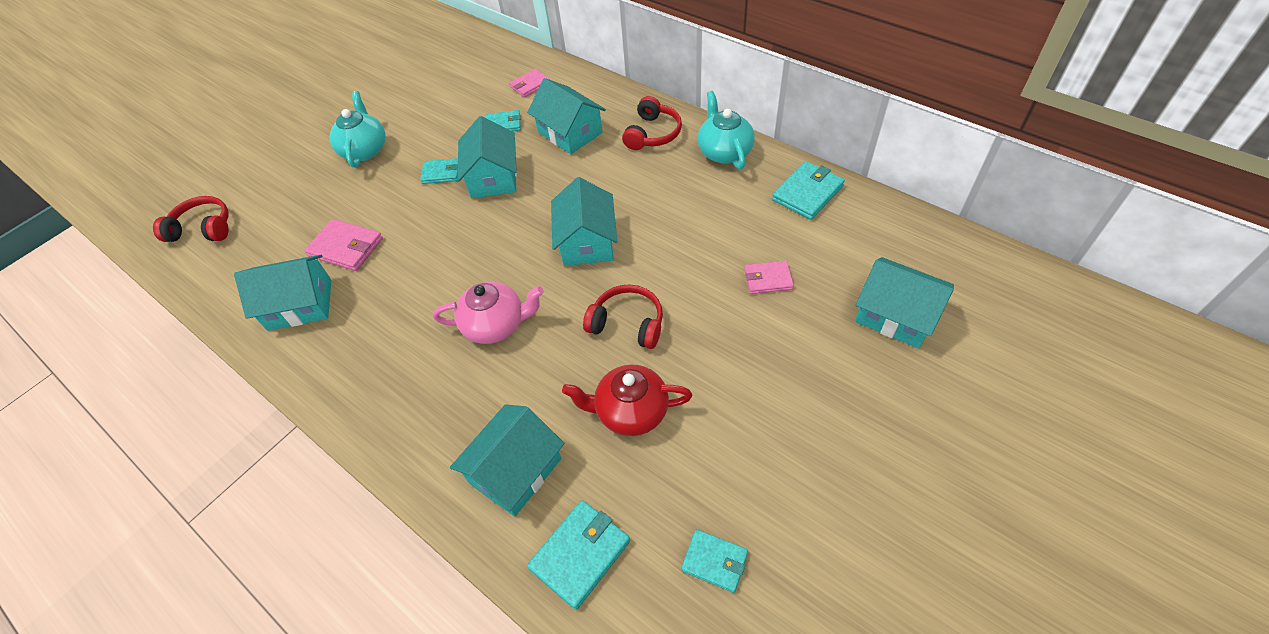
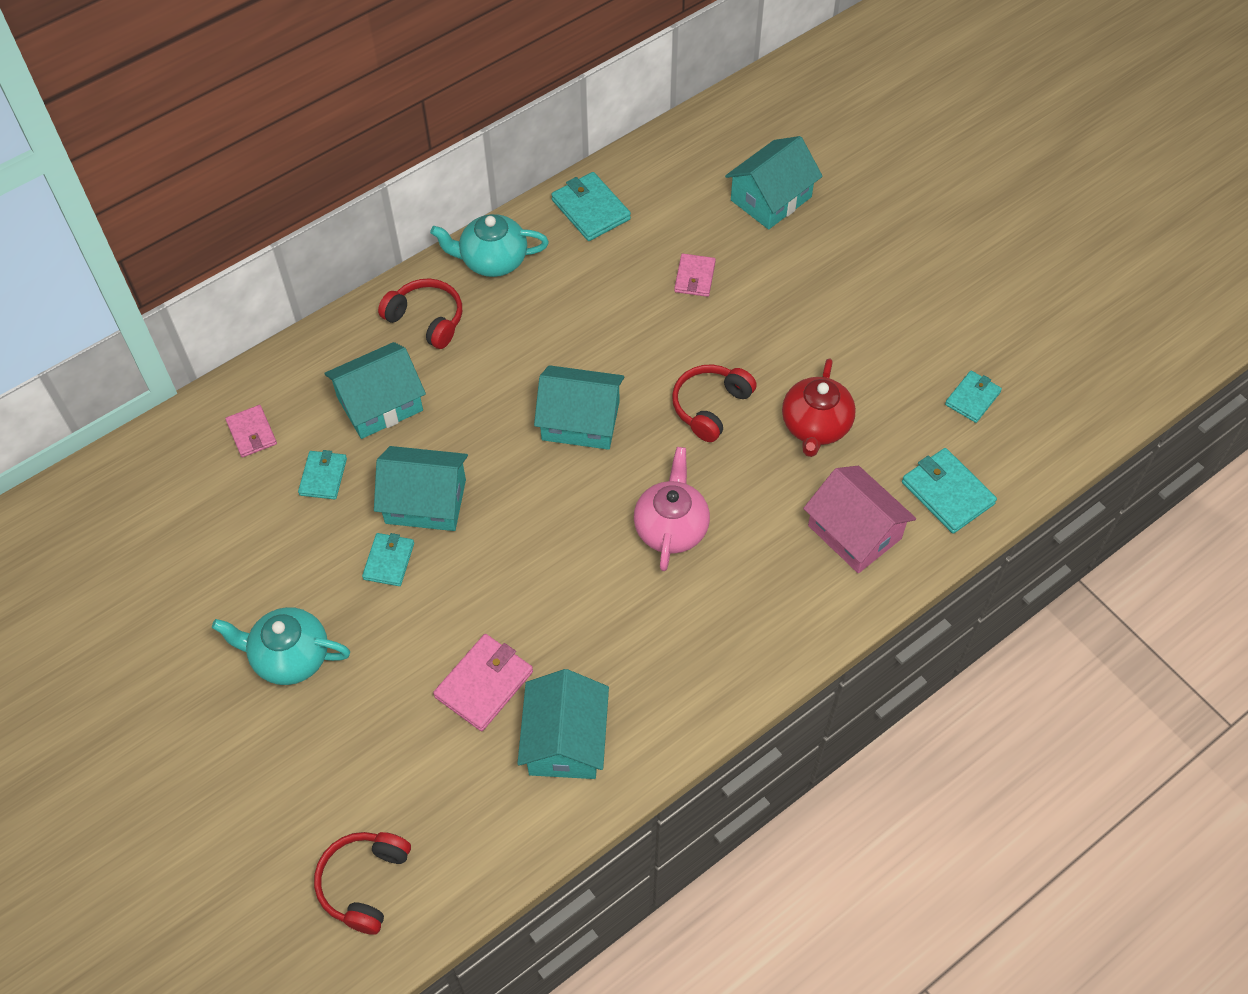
camera: 80 degrees left, 5 degrees up
(515, 470) = (854, 532): turquoise house -> pink house

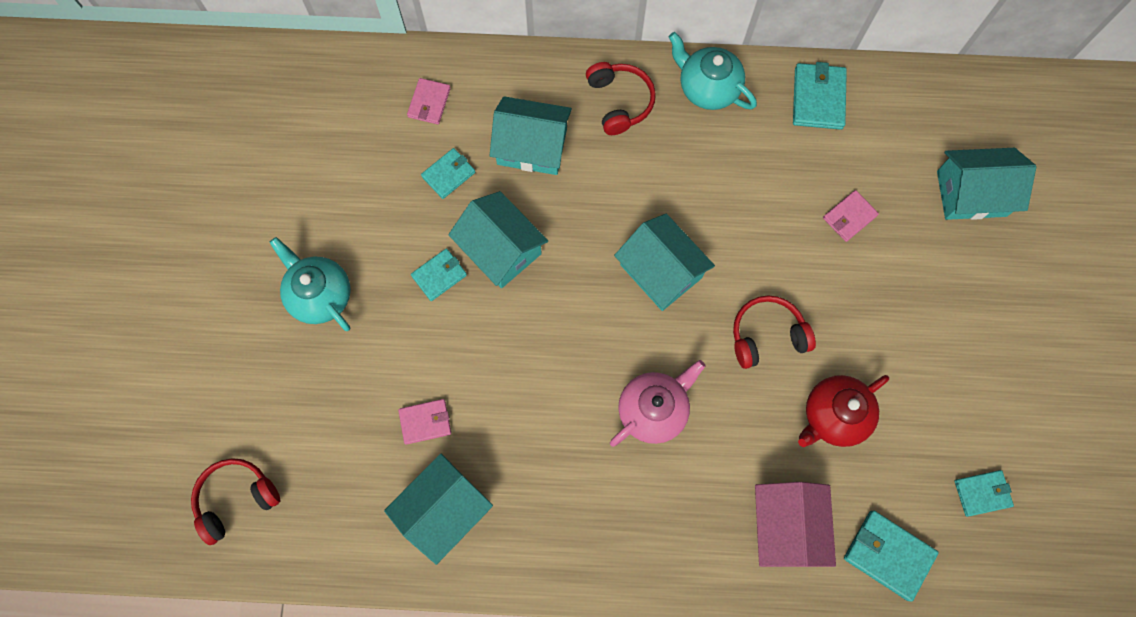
camera: 40 degrees right, 15 degrees up
(484, 684) = (425, 422): pink wallet -> pink wallet, size x0.65
(947, 493) = (888, 555): turquoise wallet -> turquoise wallet turned 60 degrees counterclockwise

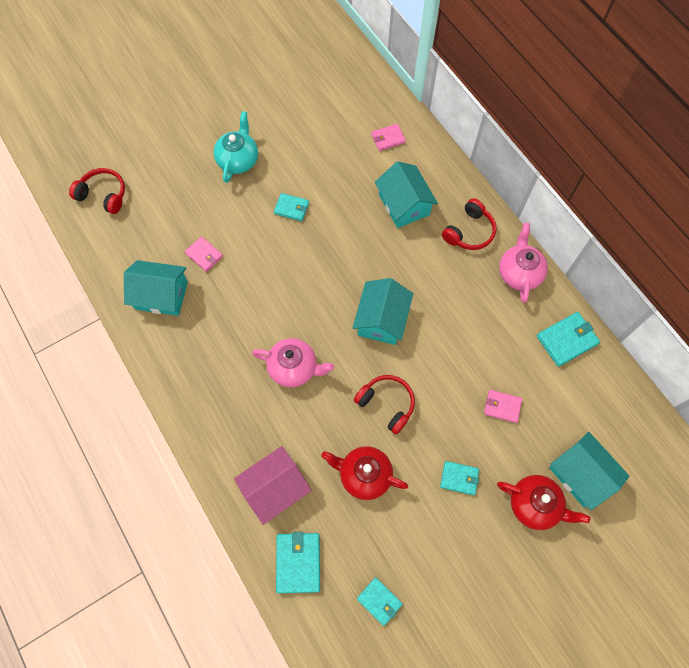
camera: 55 degrees right, 5 degrees down
(448, 174) = (353, 175): turquoise wallet -> turquoise wallet (459, 478)
(500, 249) = (330, 228): turquoise house -> none
(707, 88) = (519, 273): turquoise teapot -> pink teapot
(975, 262) = (534, 505): none -> red teapot

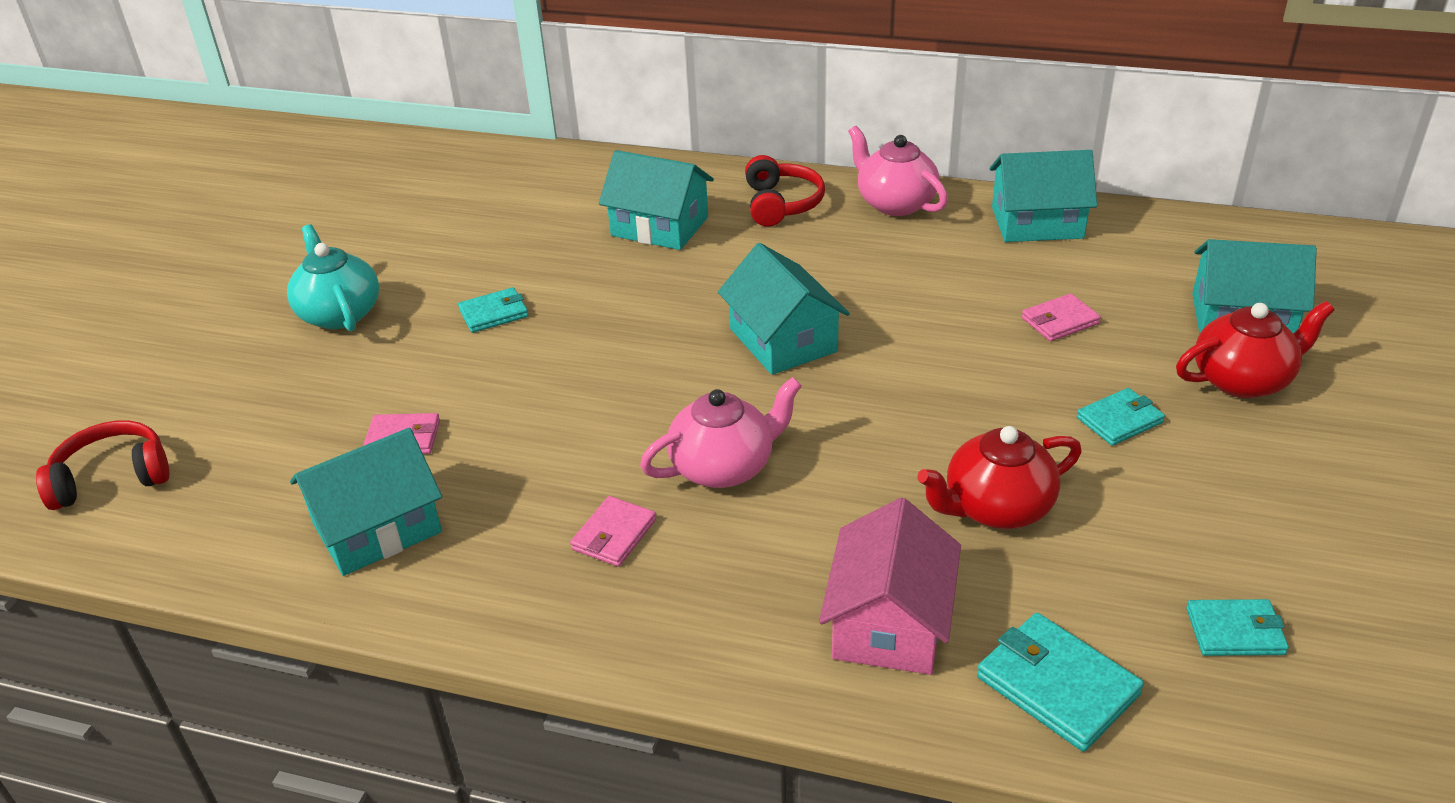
camera: 40 degrees left, 30 degrees down
(386, 404) = (914, 415): red headphones -> none
(388, 138) = (554, 186): pink wallet -> pink wallet (614, 535)
(567, 340) = (1037, 223): turquoise wallet -> turquoise house

